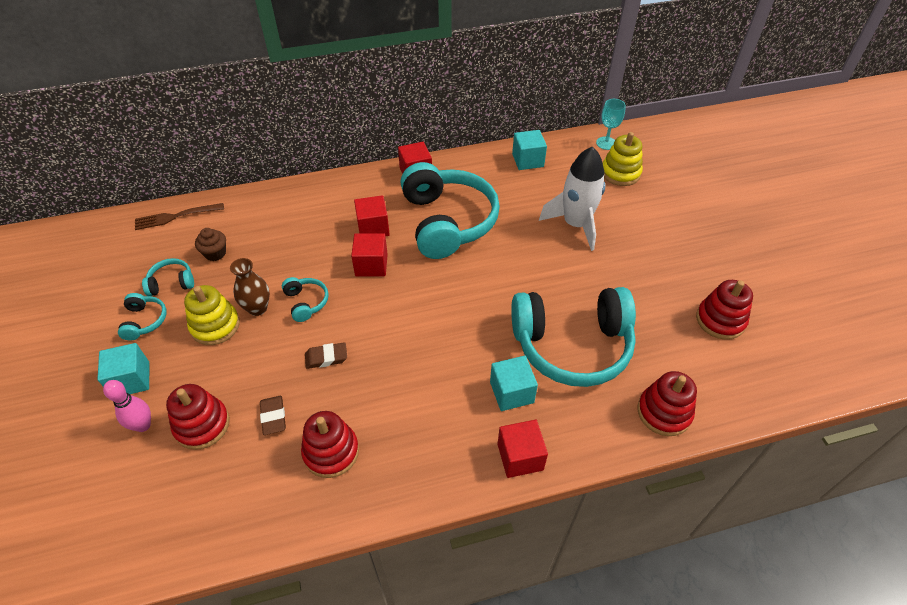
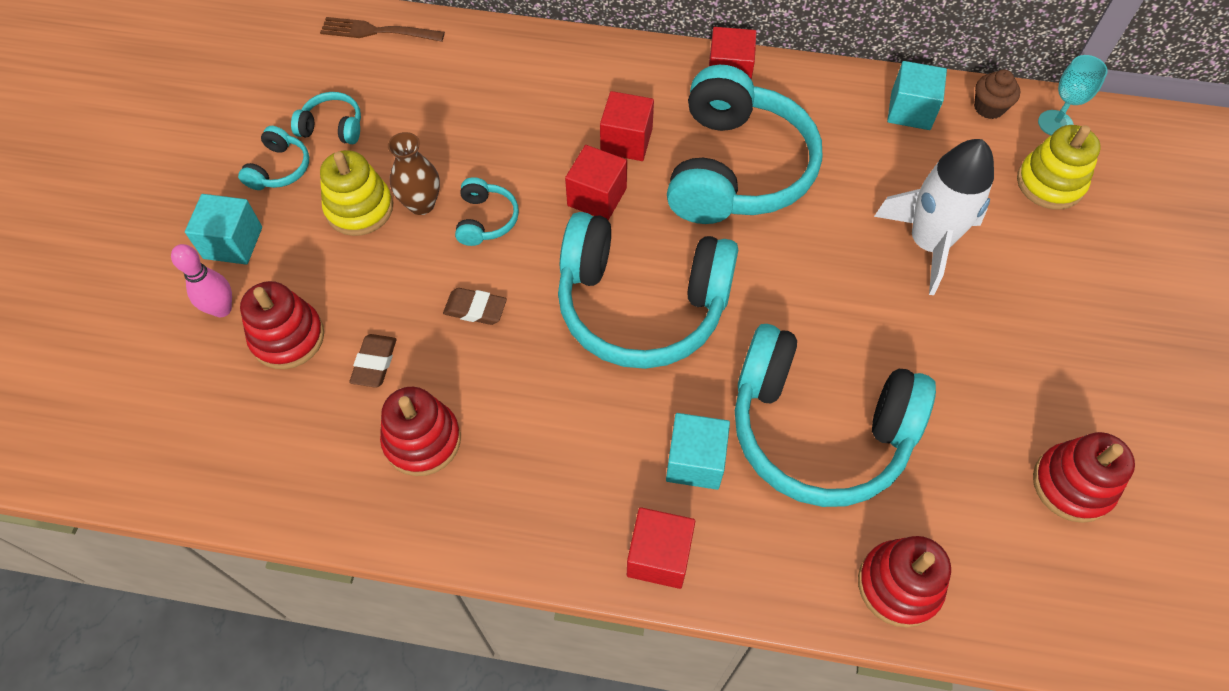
camera: 25 degrees right, 10 degrees up
(215, 253) = (403, 104): brown cupcake -> brown cupcake (989, 107)
(431, 316) = (641, 305): none -> turquoise headphones

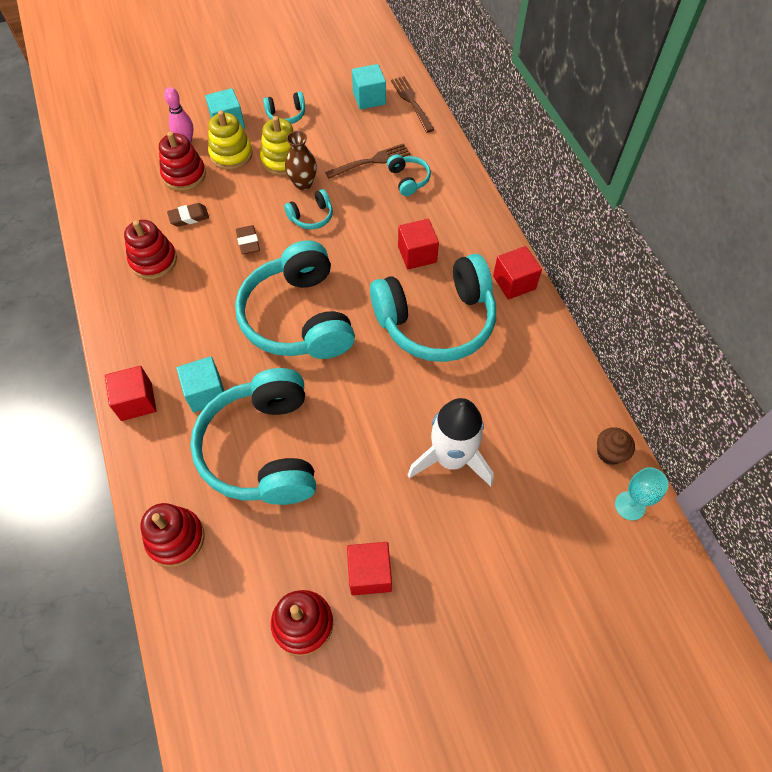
camera: 60 degrees right, 0 degrees up
(333, 127) = (329, 120): turquoise headphones -> turquoise headphones (408, 179)
(443, 117) = (371, 161): none -> brown fork
(597, 197) = (363, 260): red cube -> red cube (369, 573)
(910, 111) = (566, 402): turquoise cube -> turquoise cube (369, 98)
(1050, 183) = (565, 521): yellow stacking toy -> yellow stacking toy (231, 154)

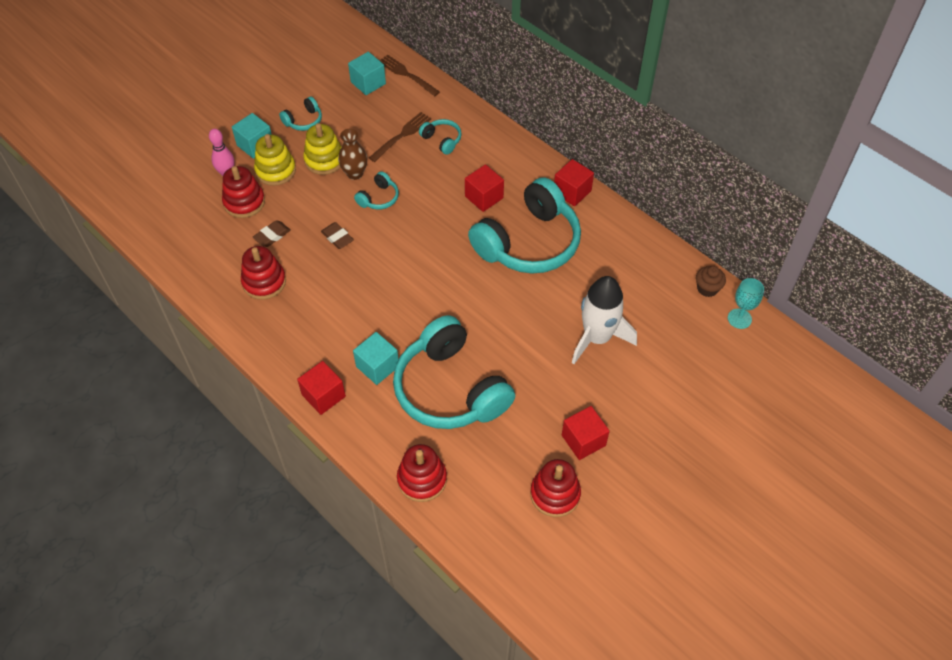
camera: 25 degrees left, 5 degrees down
(298, 318) = (417, 281): turquoise headphones -> none

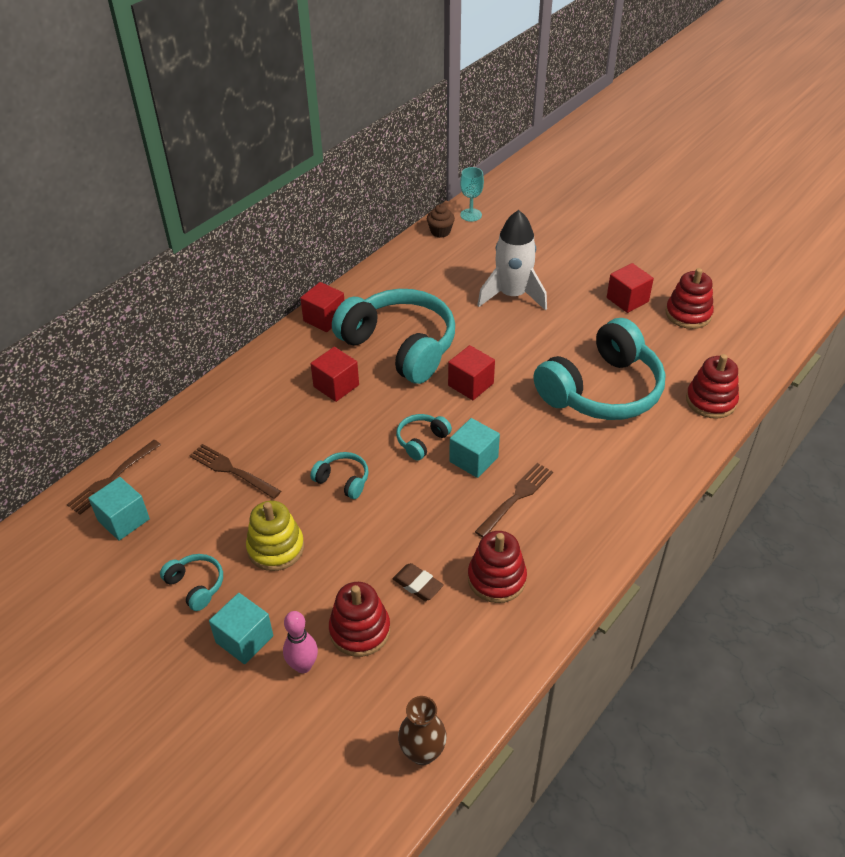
camera: 95 degrees left, 10 degrees down
(275, 170) = (297, 603): yellow stacking toy -> none
(323, 395) = (643, 491): red cube -> red cube (470, 384)
(337, 237) = (412, 513): brown eraser -> none
(337, 304) = (516, 498): none -> brown fork
(355, 173) = (301, 510): brown vase -> brown vase (422, 752)
(377, 366) = (591, 450): turquoise cube -> turquoise cube (473, 459)
(442, 140) = (241, 430): turquoise headphones -> turquoise headphones (421, 441)

